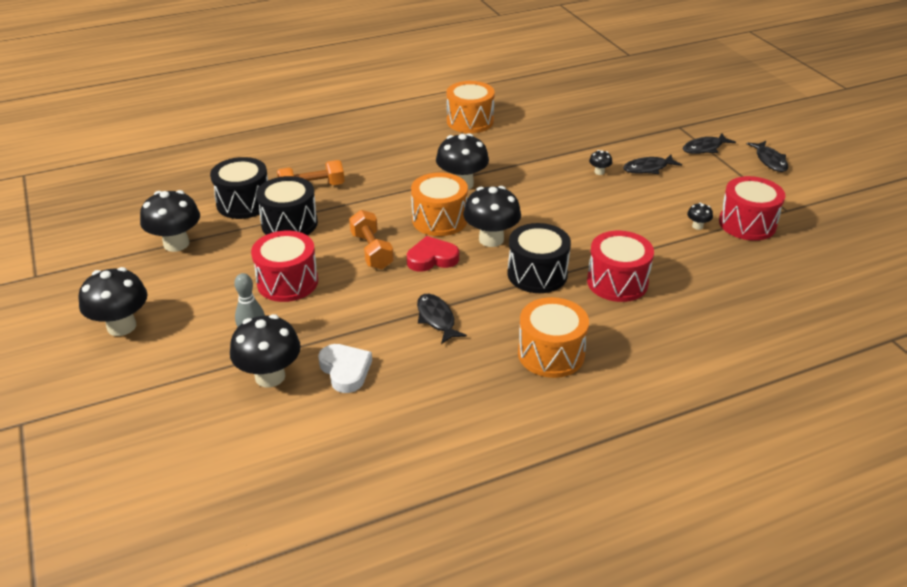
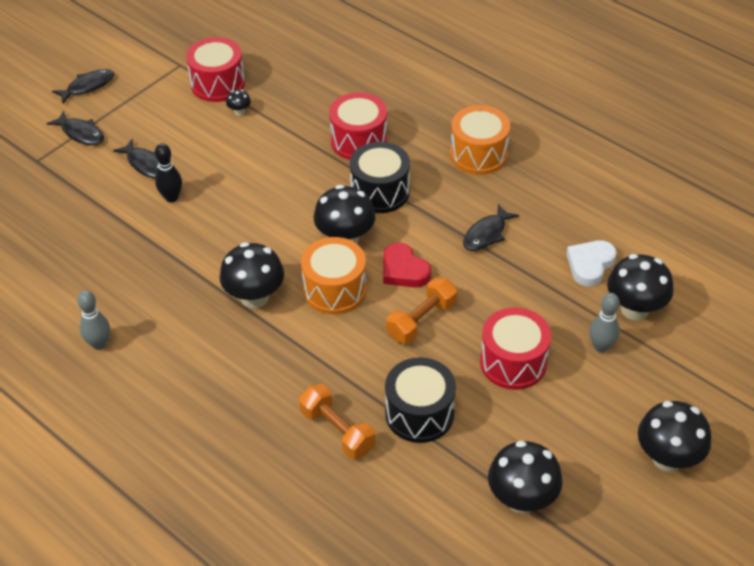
camera: 115 degrees left, 10 degrees up
(244, 203) = (408, 481): black drum -> none
(470, 121) = (99, 344): orange drum -> grey bowling pin
(599, 172) = (171, 198): black mushroom -> black bowling pin

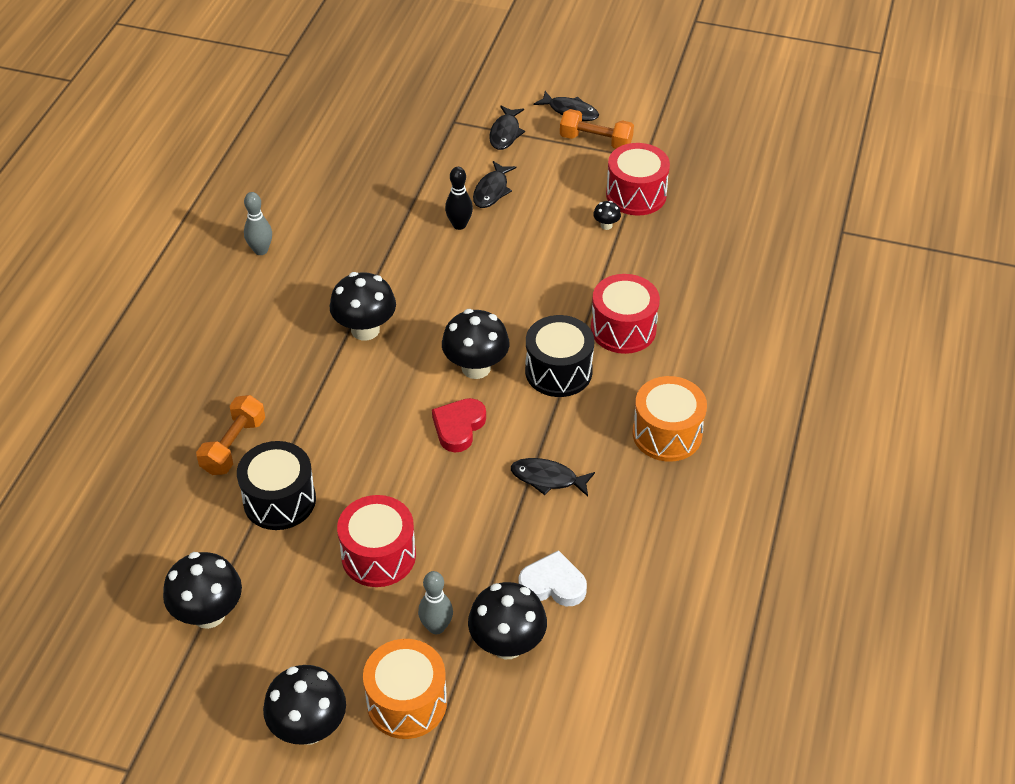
camera: 65 degrees right, 0 degrees up
(335, 290) = (404, 383): orange drum -> orange drum (407, 702)
(421, 320) = (398, 463): orange dumbbell -> orange dumbbell (596, 141)

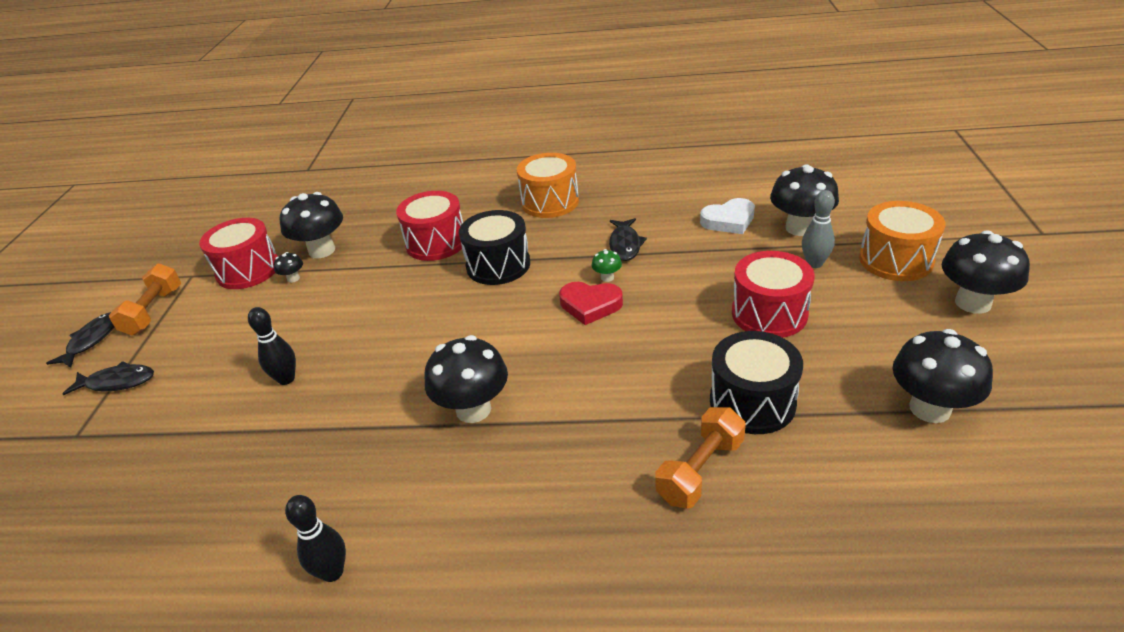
camera: 100 degrees left, 10 degrees down
(233, 446) = (700, 470): orange dumbbell -> orange dumbbell turned 60 degrees counterclockwise
(261, 250) = (332, 572): grey bowling pin -> black bowling pin
(476, 368) = (508, 313): black mushroom -> black mushroom (322, 250)
(492, 190) = (226, 368): black fish -> none
(496, 450) = (607, 277): none -> green mushroom
(553, 584) = (729, 220): white heart -> white heart turned 105 degrees counterclockwise

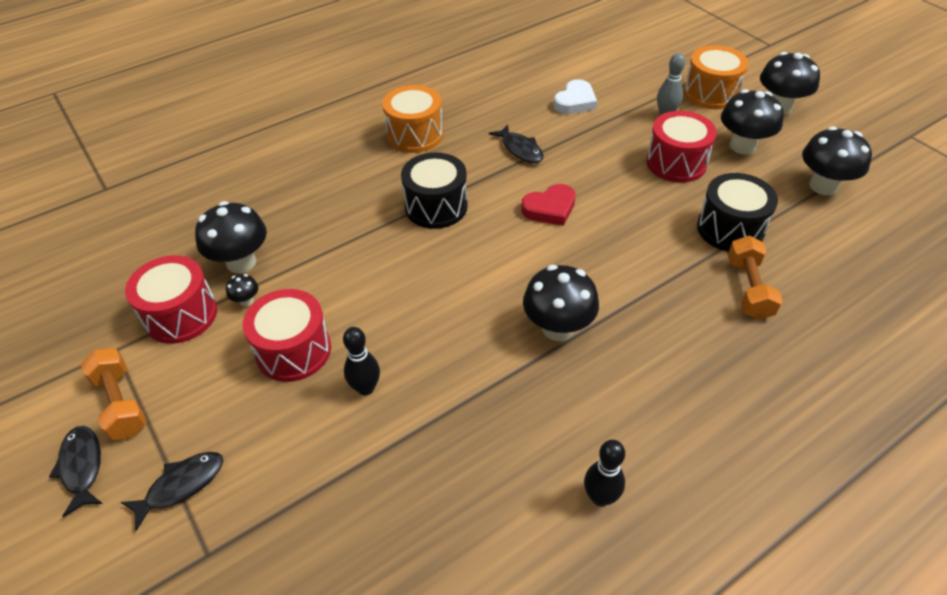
camera: 40 degrees left, 10 degrees up
(436, 243) = (353, 209): red drum -> red drum (293, 350)
(607, 277) = (537, 181): green mushroom -> none
(800, 228) = (629, 90): black mushroom -> black mushroom (742, 146)

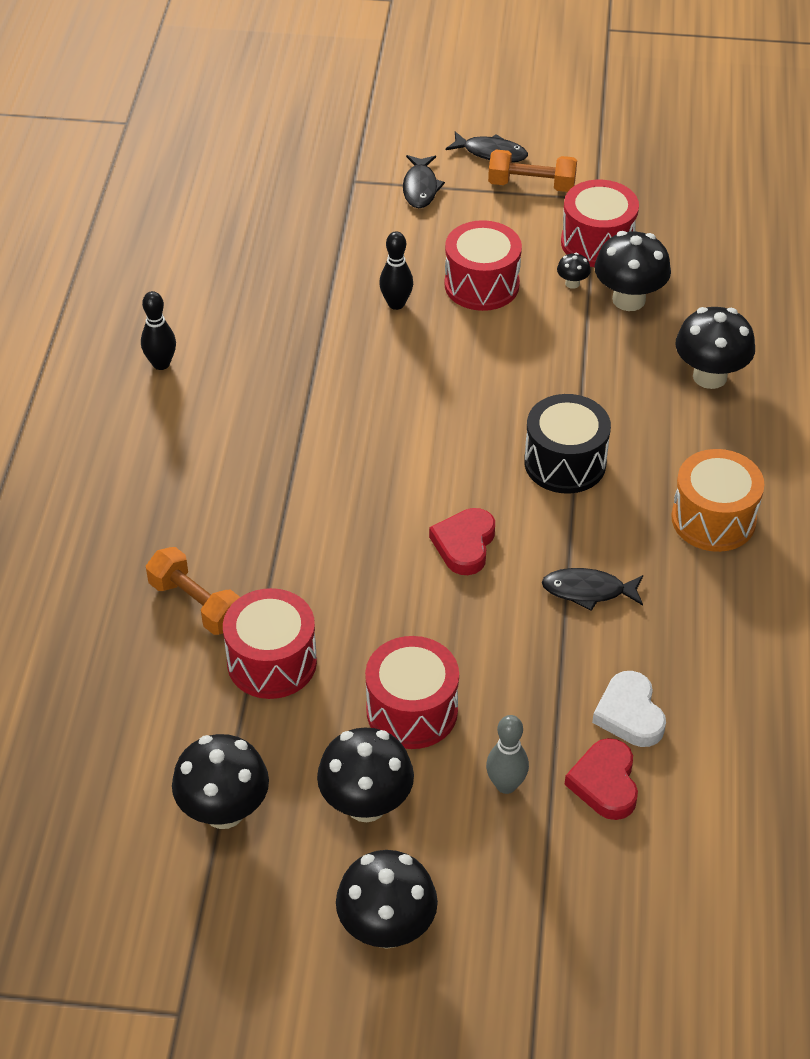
camera: 130 degrees right, 0 degrees up
(557, 328) = (317, 443): black mushroom -> black mushroom (710, 376)
(620, 90) = (605, 783): none -> red heart
(710, 93) = (496, 879): orange drum -> none
(730, 229) = (272, 662): black drum -> red drum

